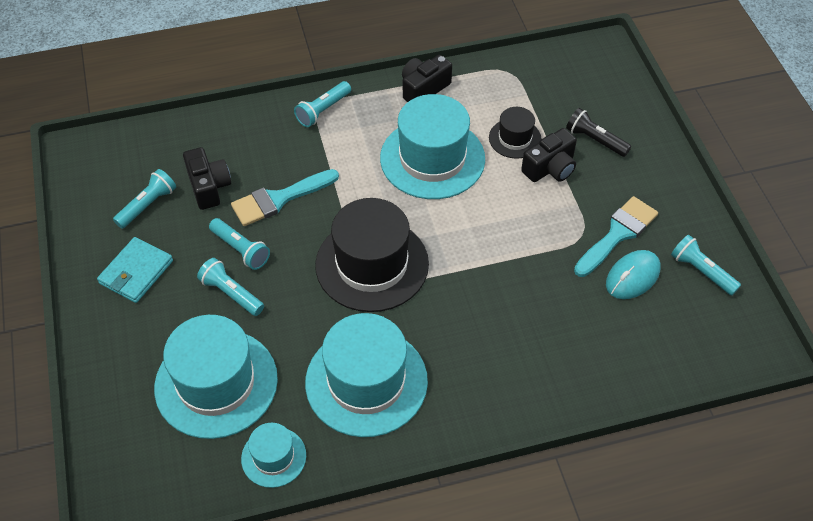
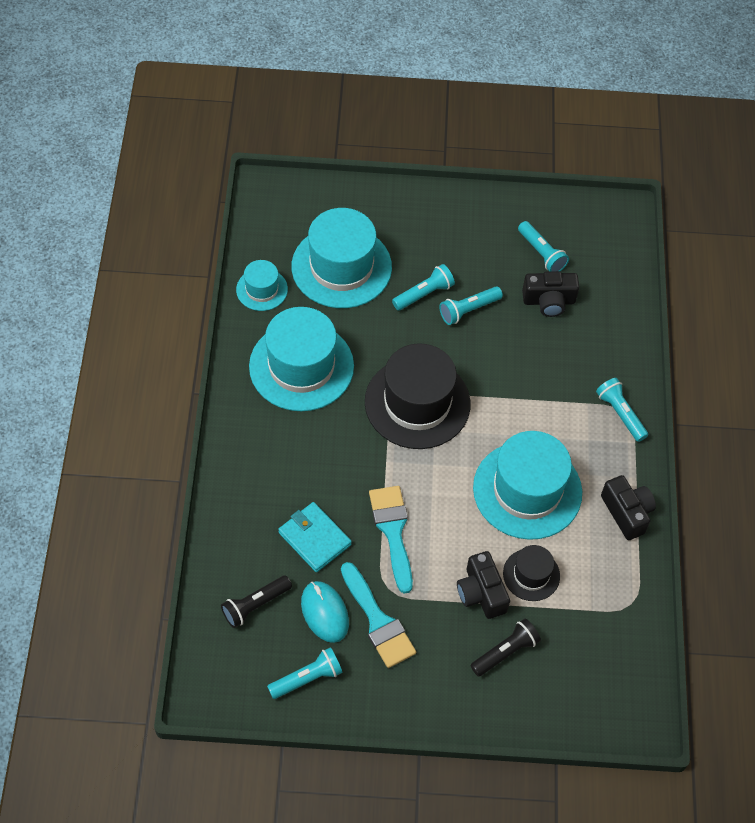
camera: 105 degrees right, 5 degrees up
(136, 272) = (470, 234): turquoise wallet -> turquoise wallet (314, 538)
(279, 199) = (517, 351): turquoise brush -> turquoise brush (393, 531)
(656, 335) = (255, 605): none -> black flashlight

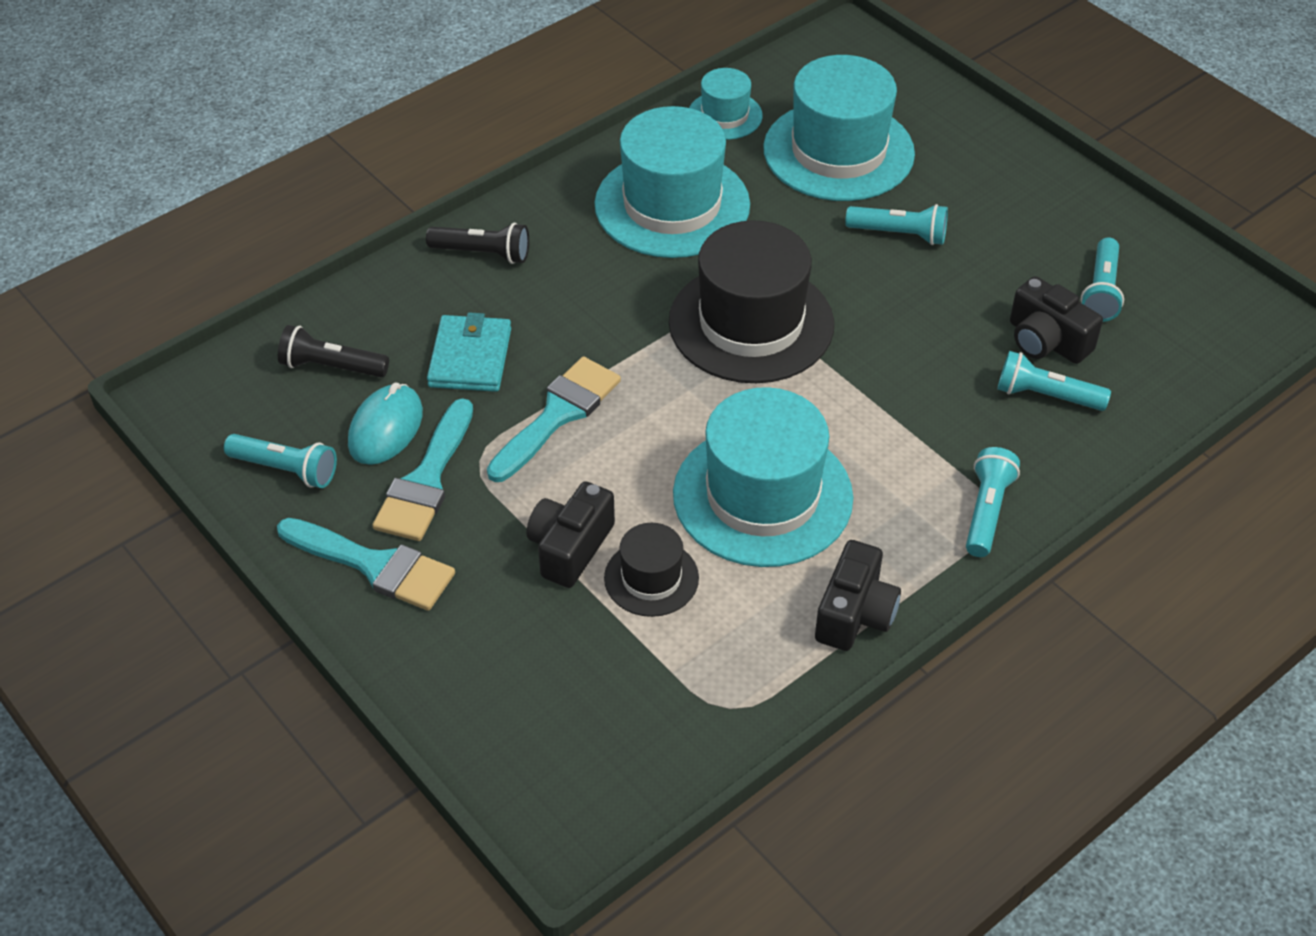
camera: 50 degrees right, 10 degrees down
(411, 684) = (375, 566): none -> turquoise brush
(468, 310) = (932, 282): turquoise flashlight -> turquoise flashlight (1046, 395)
(505, 652) = (516, 625): black flashlight -> black flashlight (483, 253)

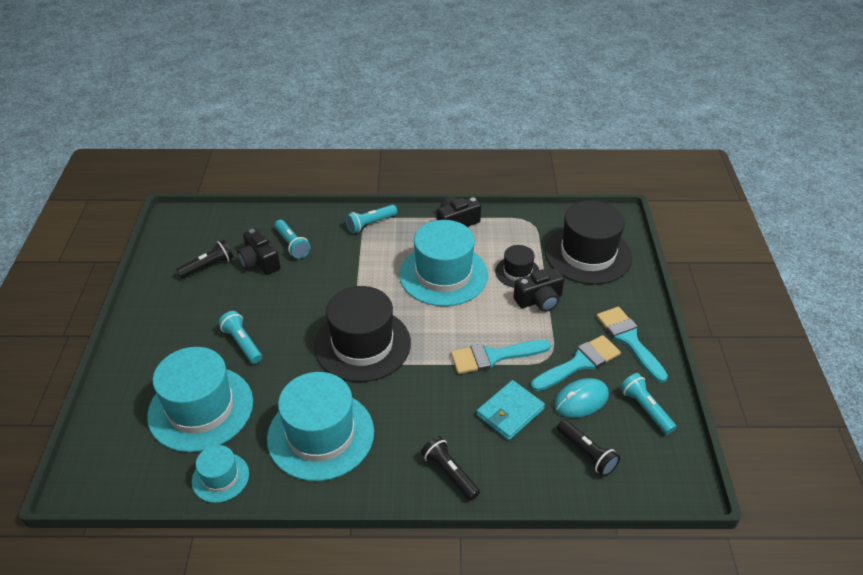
camera: 140 degrees left, 5 degrees down
(562, 700) = (588, 254): none -> black hat
(1046, 341) = (259, 262): black camera -> black camera turned 150 degrees clockwise
(1101, 291) = (208, 266): turquoise flashlight -> black flashlight

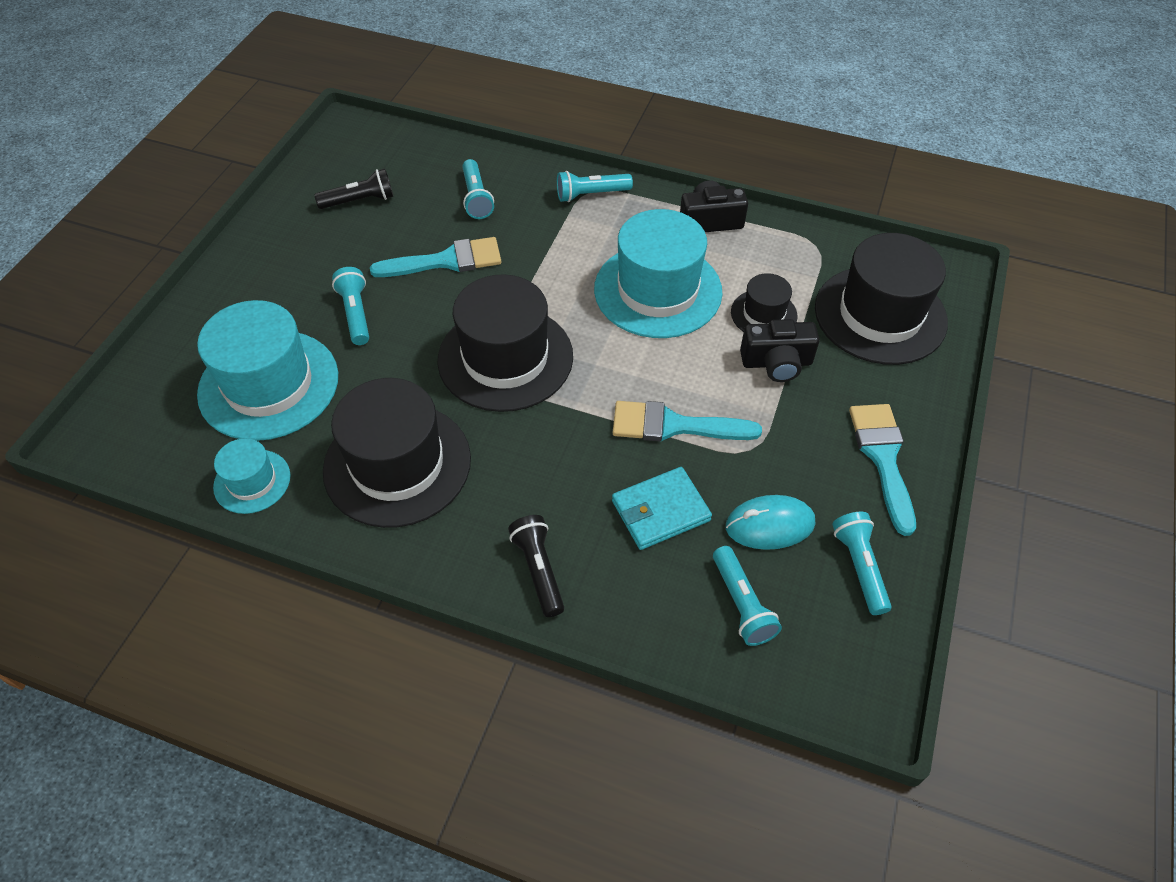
camera: 20 degrees right, 10 degrees up
(259, 262) = (425, 211): black camera -> none
(320, 435) = (397, 464): turquoise hat -> black hat
(579, 363) = (793, 471): turquoise brush -> turquoise brush (447, 261)
(586, 453) = (741, 604): black flashlight -> turquoise flashlight

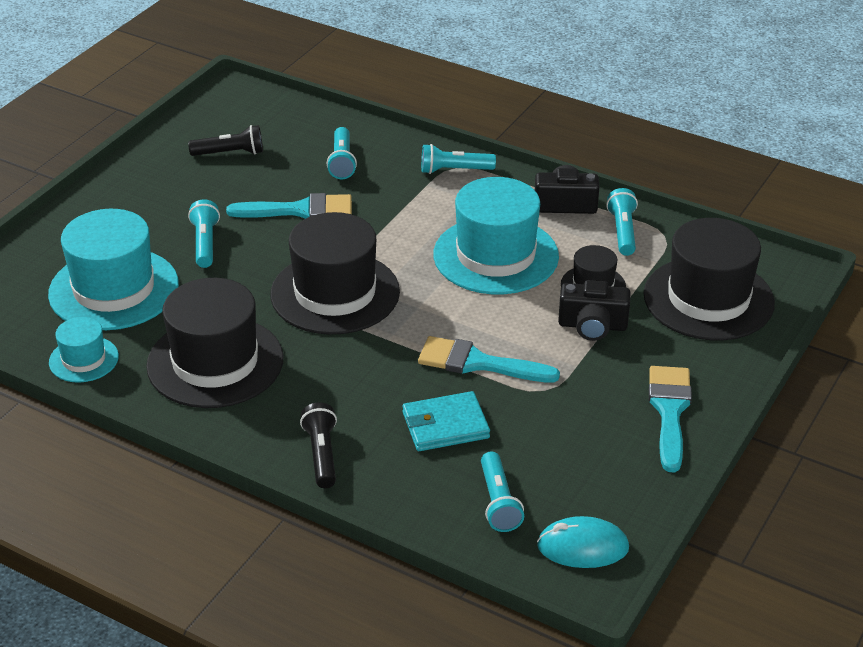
camera: 10 degrees right, 15 degrees down
(769, 525) = (544, 448): turquoise mouse -> turquoise mouse (582, 547)
(859, 567) = (617, 489): turquoise flashlight -> turquoise flashlight (623, 231)

